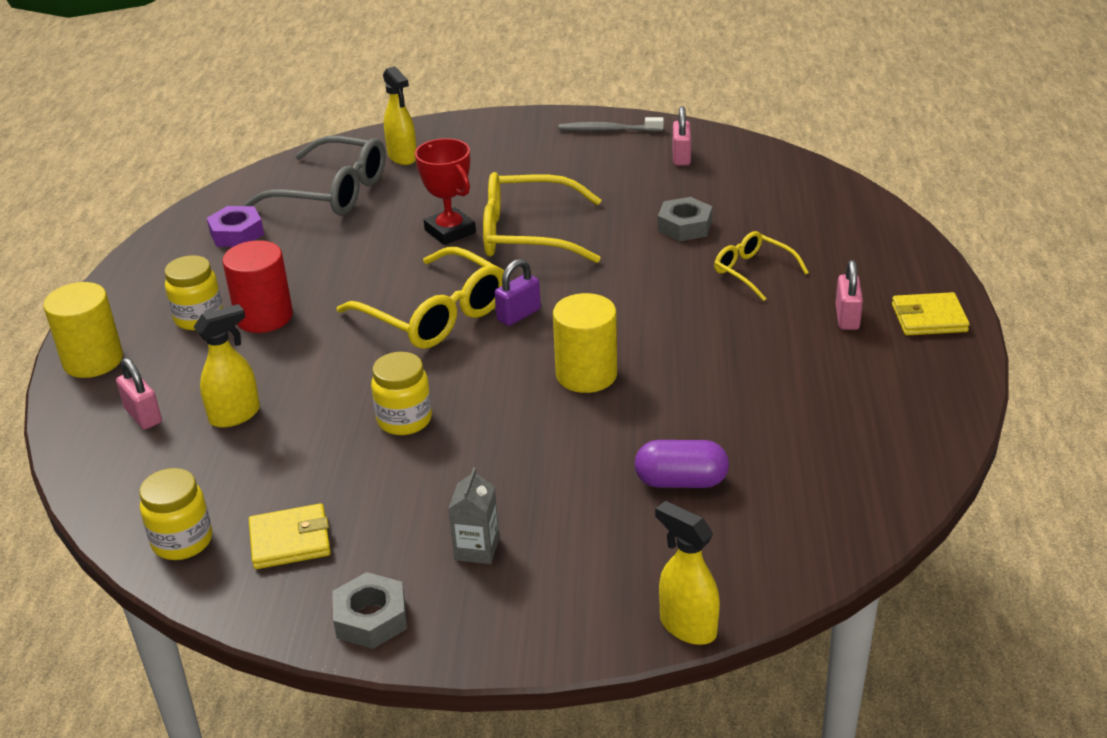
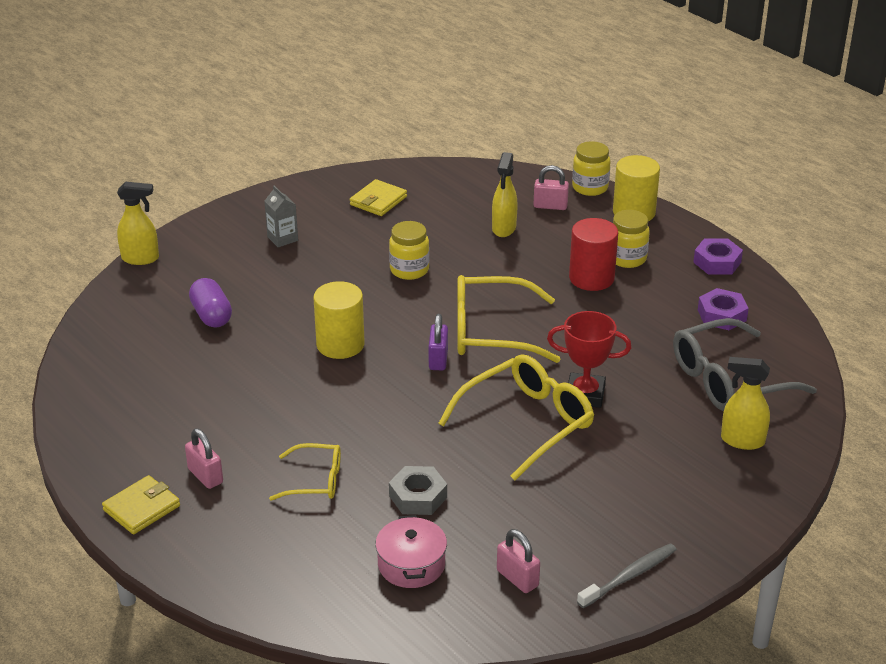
camera: 135 degrees right, 0 degrees up
(142, 274) = (717, 262): none -> purple nut
(182, 541) = (427, 178): yellow jar -> yellow jar (590, 187)
(371, 618) = (294, 196): grey nut -> none
(681, 481) = (211, 315): purple capsule -> purple capsule turned 75 degrees counterclockwise
(744, 192) = (411, 564): none -> pink pot

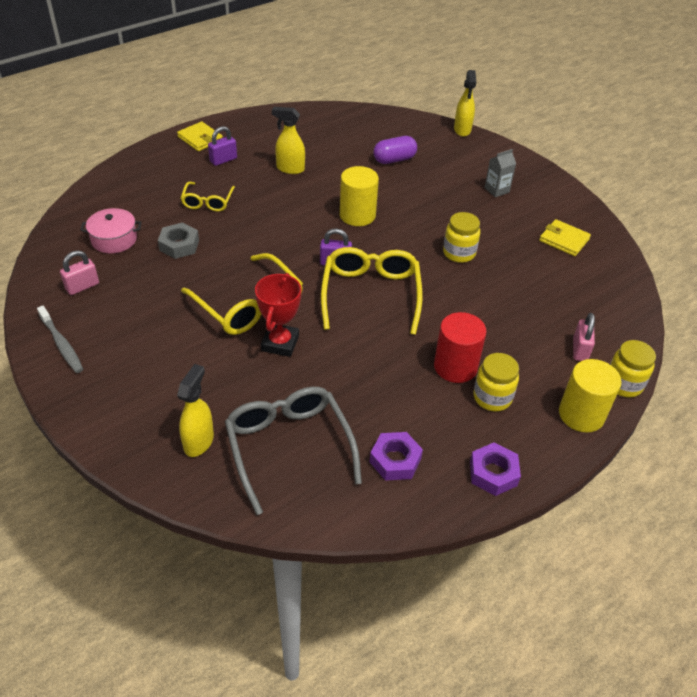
camera: 90 degrees right, 10 degrees up
(205, 476) = (223, 160): pink padlock -> purple padlock
(504, 228) = (532, 314): yellow spray bottle -> yellow spray bottle (290, 169)

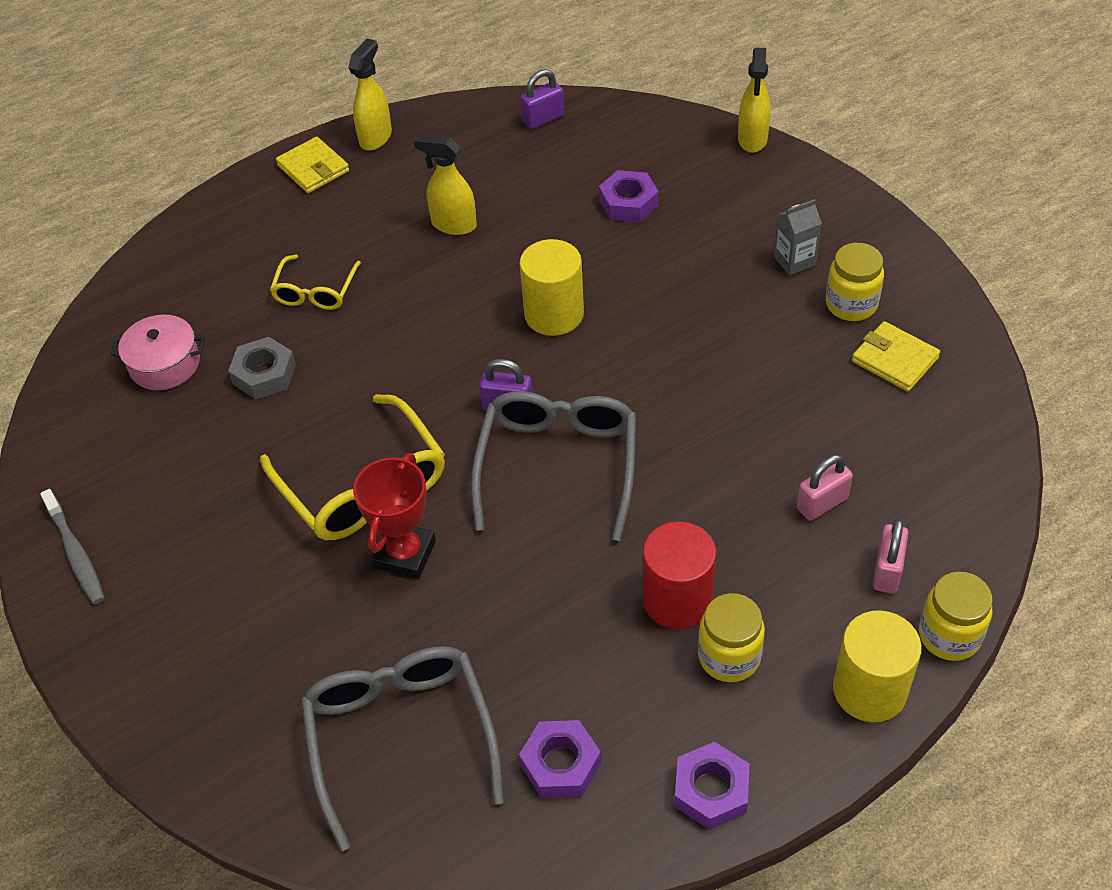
camera: 10 degrees right, 5 degrees up
(82, 286) = (112, 451): pink padlock -> pink padlock (822, 503)
(199, 441) = (267, 724): yellow spray bottle -> yellow spray bottle (376, 137)
(223, 160) = (347, 209): purple padlock -> purple padlock (543, 119)
(371, 295) = (558, 466): yellow glasses -> grey glasses
(394, 159) = (628, 203): purple capsule -> purple nut
(459, 253) = (712, 386): yellow jar -> yellow jar (851, 304)

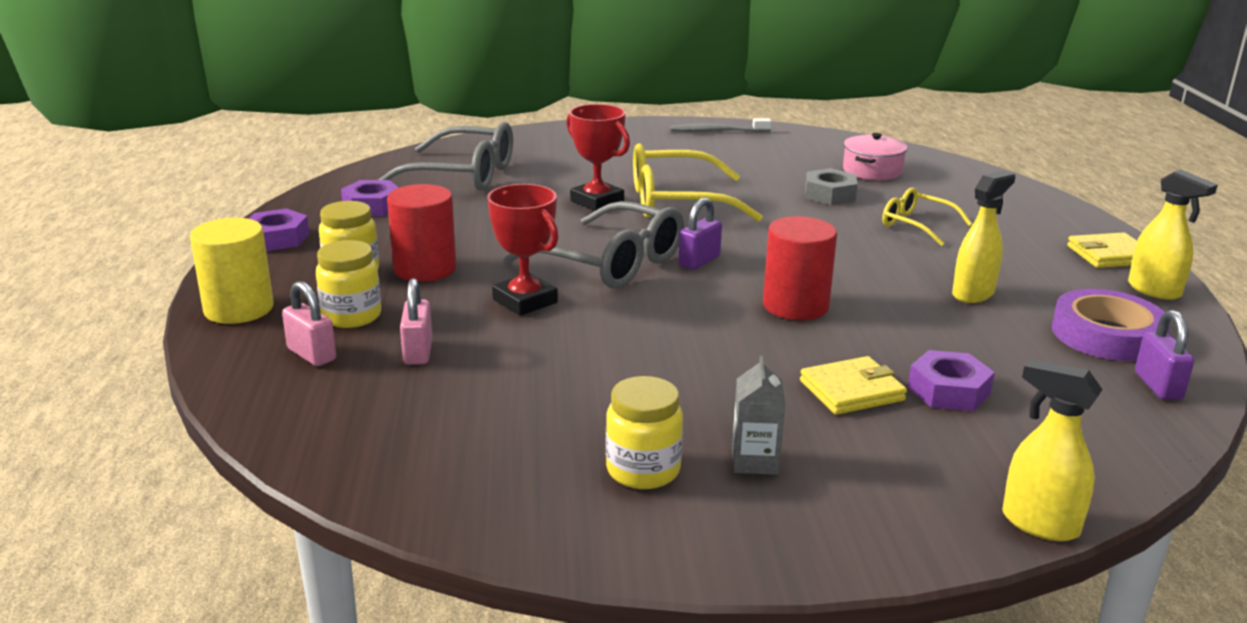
camera: 115 degrees right, 25 degrees down
(478, 149) = (1107, 335): none -> purple tape
(554, 314) = (795, 306): yellow cylinder -> red cylinder
(681, 485) = (525, 301): none -> red trophy
(894, 359) = (528, 463): yellow wallet -> yellow wallet (852, 391)
(949, 635) = (216, 357): yellow jar -> yellow jar (351, 316)

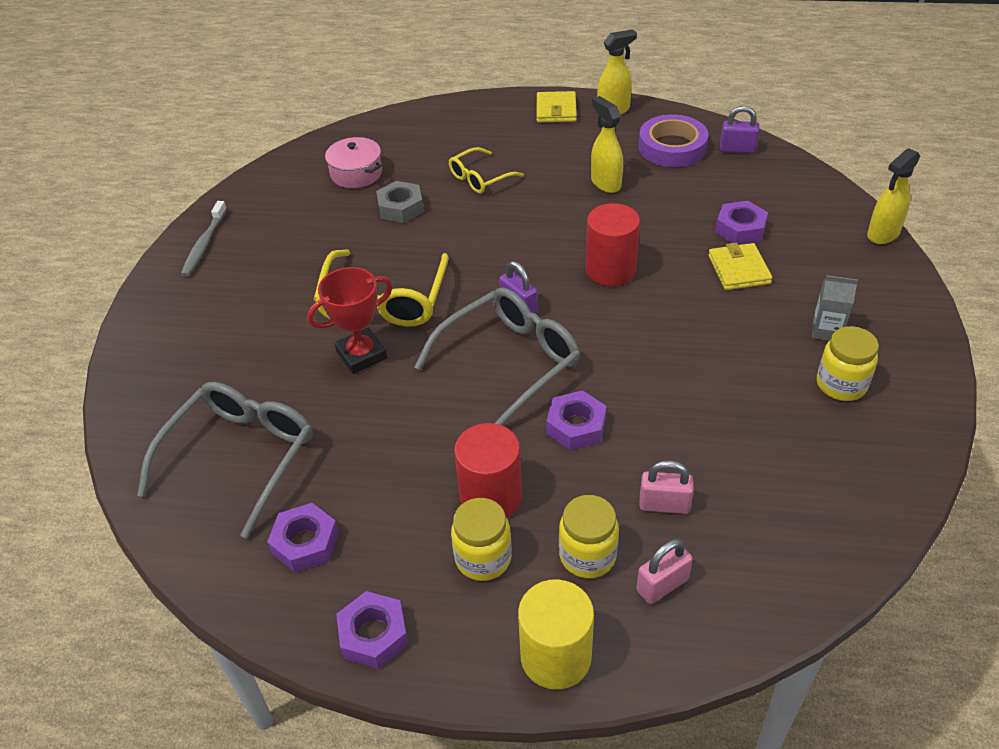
camera: 75 degrees left, 20 degrees up
(525, 301) = (576, 426): red trophy -> purple nut

